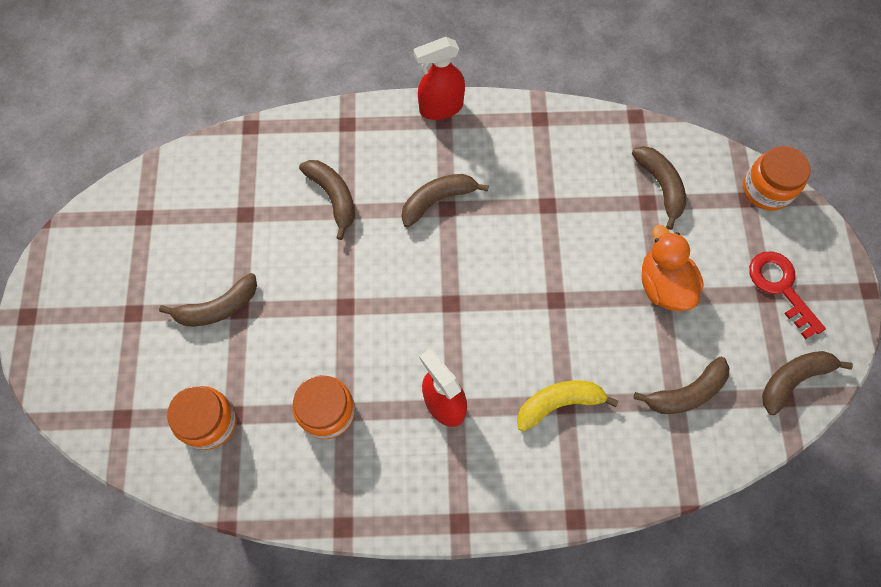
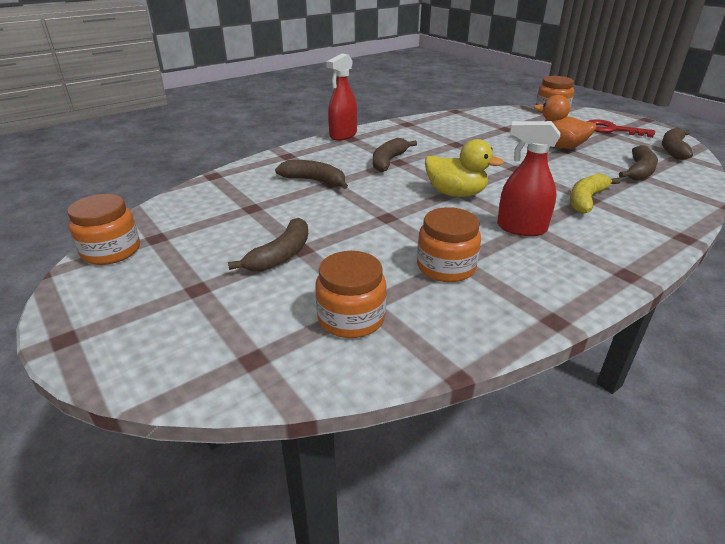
camera: 35 degrees left, 35 degrees down
(103, 217) = (111, 251): none -> orange jar
(444, 308) = (456, 193): none -> yellow duck
(660, 186) = (503, 123): brown banana -> none

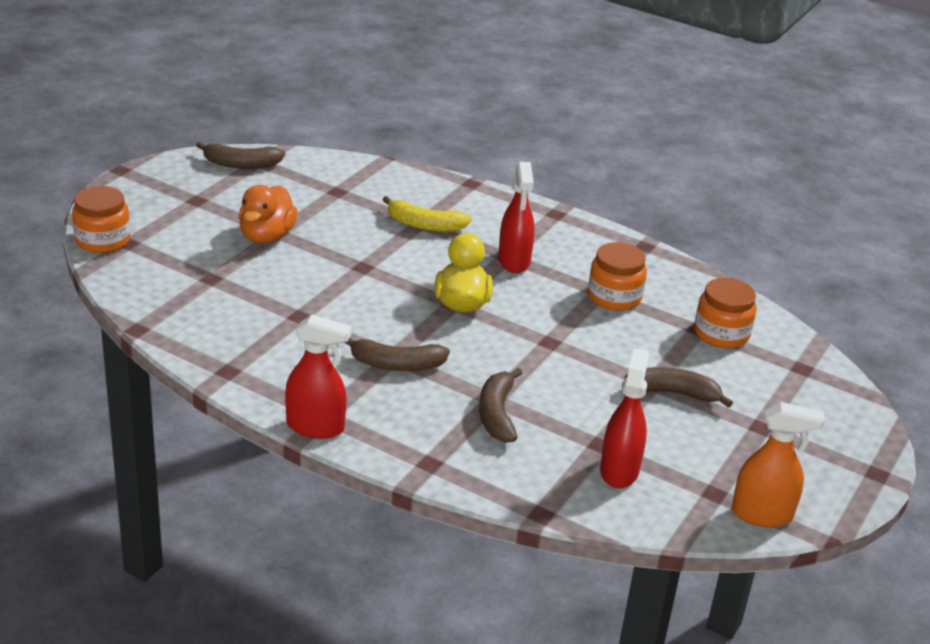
camera: 115 degrees left, 0 degrees up
(111, 251) = (762, 514): orange jar -> orange spray bottle
(220, 208) = (619, 470): none -> red spray bottle
(611, 130) = (180, 197): red key -> none
(639, 171) = (325, 191): brown banana -> none

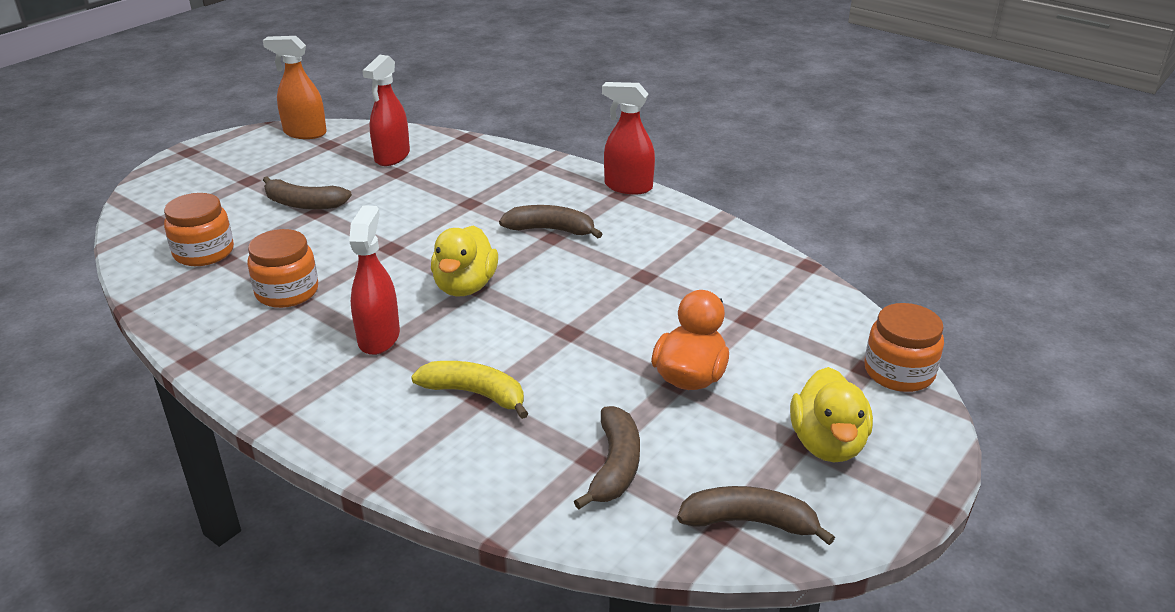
camera: 170 degrees left, 0 degrees up
(178, 199) = (827, 444): none -> yellow duck
(497, 414) = (471, 192): brown banana -> brown banana (615, 466)

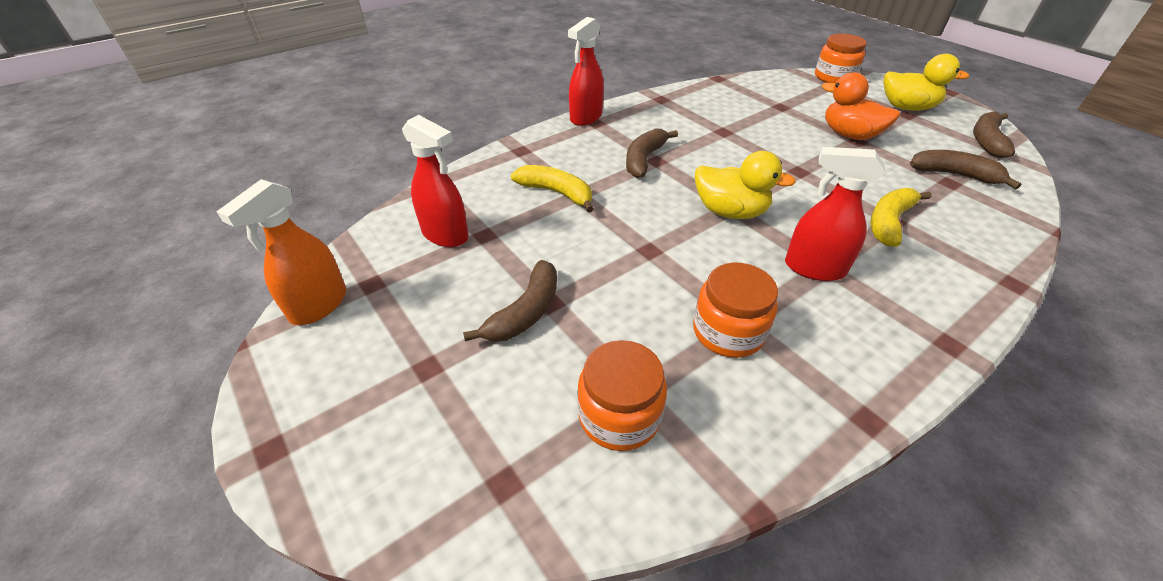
camera: 75 degrees left, 10 degrees up
(468, 192) = (556, 193): none -> yellow banana

